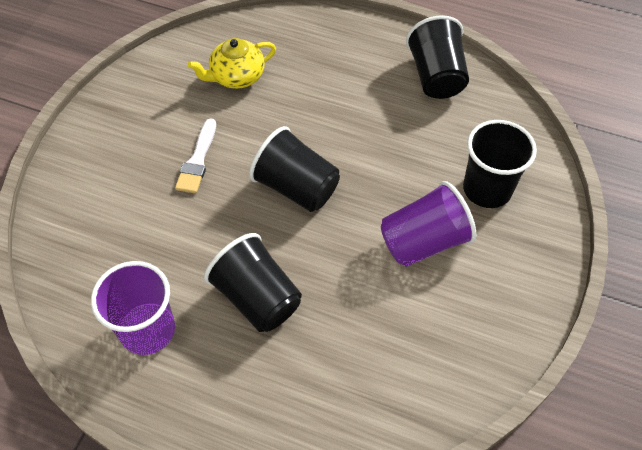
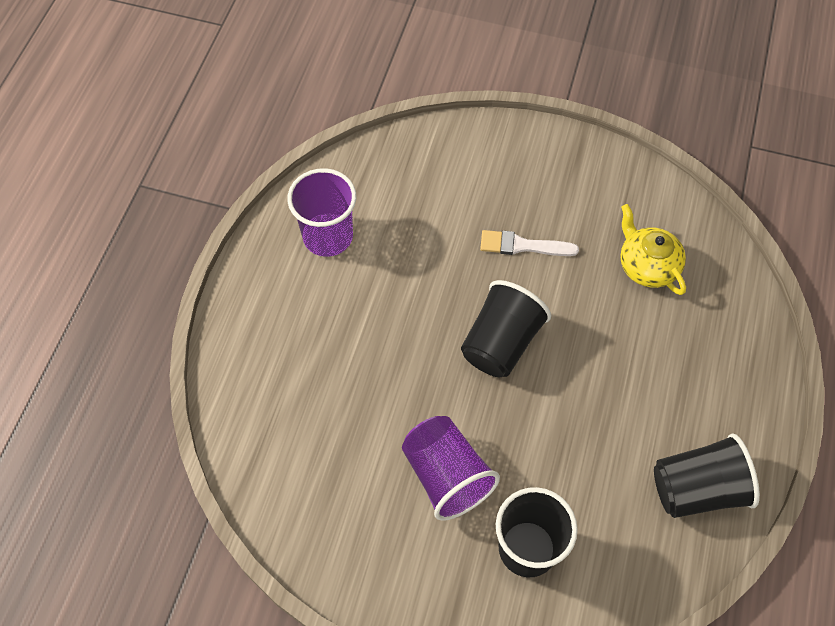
camera: 85 degrees right, 5 degrees up
(257, 298) = (366, 321): black cup -> none

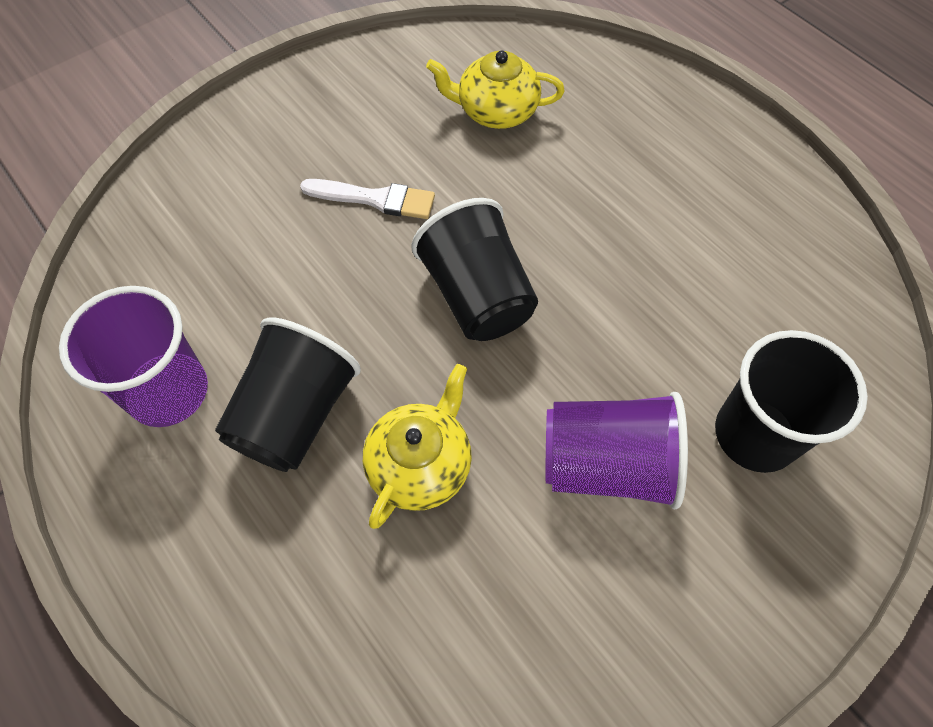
camera: 55 degrees left, 0 degrees up
(376, 381) = (420, 464): none -> yellow teapot
(522, 246) = (375, 199): white brush -> white brush turned 120 degrees counterclockwise
(697, 489) = (778, 229): black cup -> black cup (295, 415)

